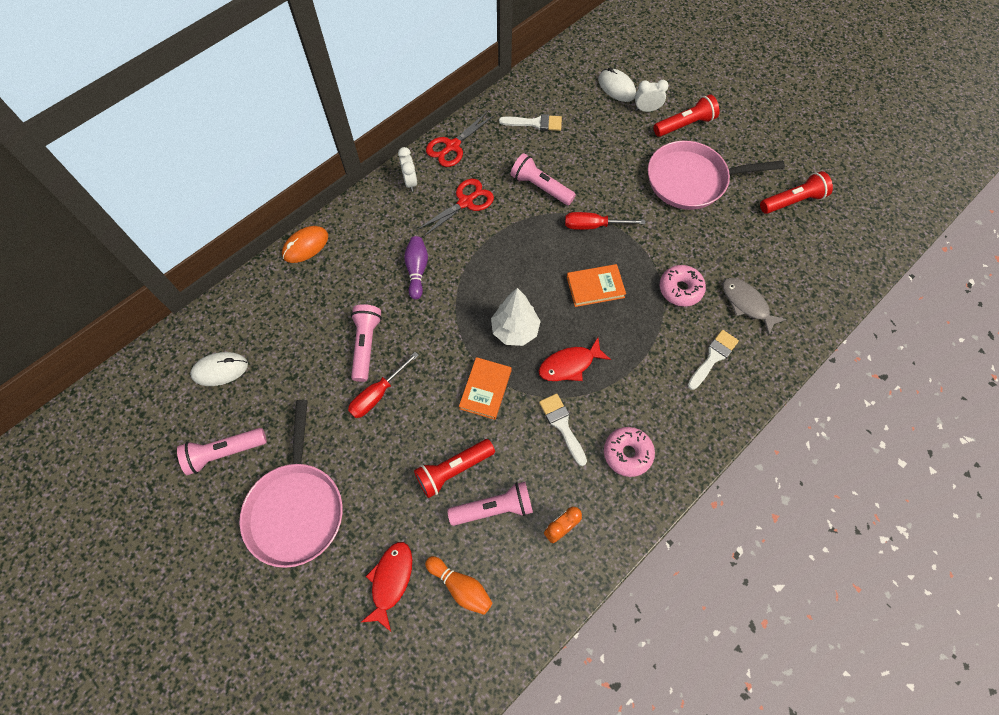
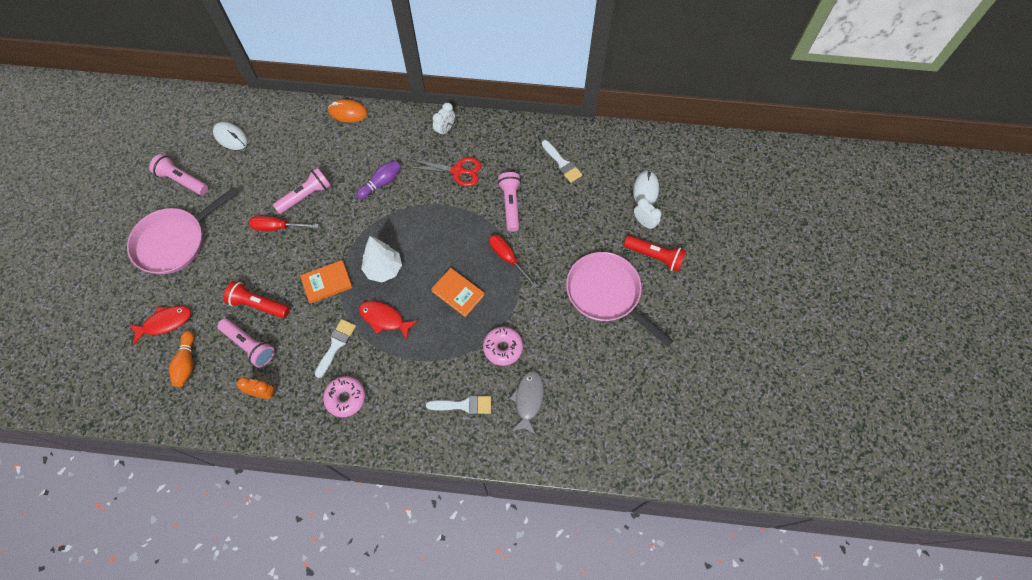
camera: 50 degrees right, 0 degrees up
(452, 146) = (496, 131): red scissors -> none
(792, 201) = (653, 375): red flashlight -> none

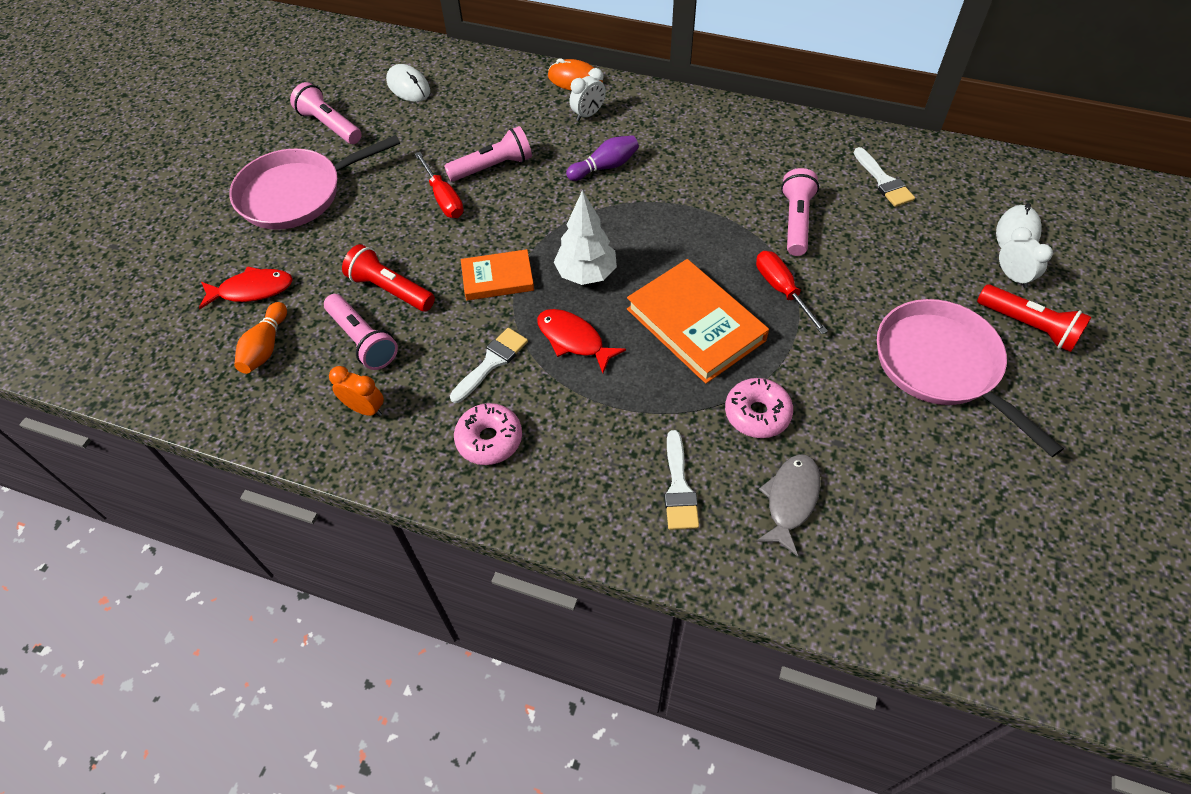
camera: 15 degrees right, 10 degrees down
(277, 227) = (443, 198): red screwdriver -> red screwdriver turned 135 degrees counterclockwise
(445, 129) = (710, 117): white clock -> white clock (588, 114)
(458, 171) = (720, 168): red scissors -> none
(458, 293) = (695, 324): orange book -> orange book, size x1.68
(463, 405) = (679, 487): white brush -> white brush turned 75 degrees clockwise

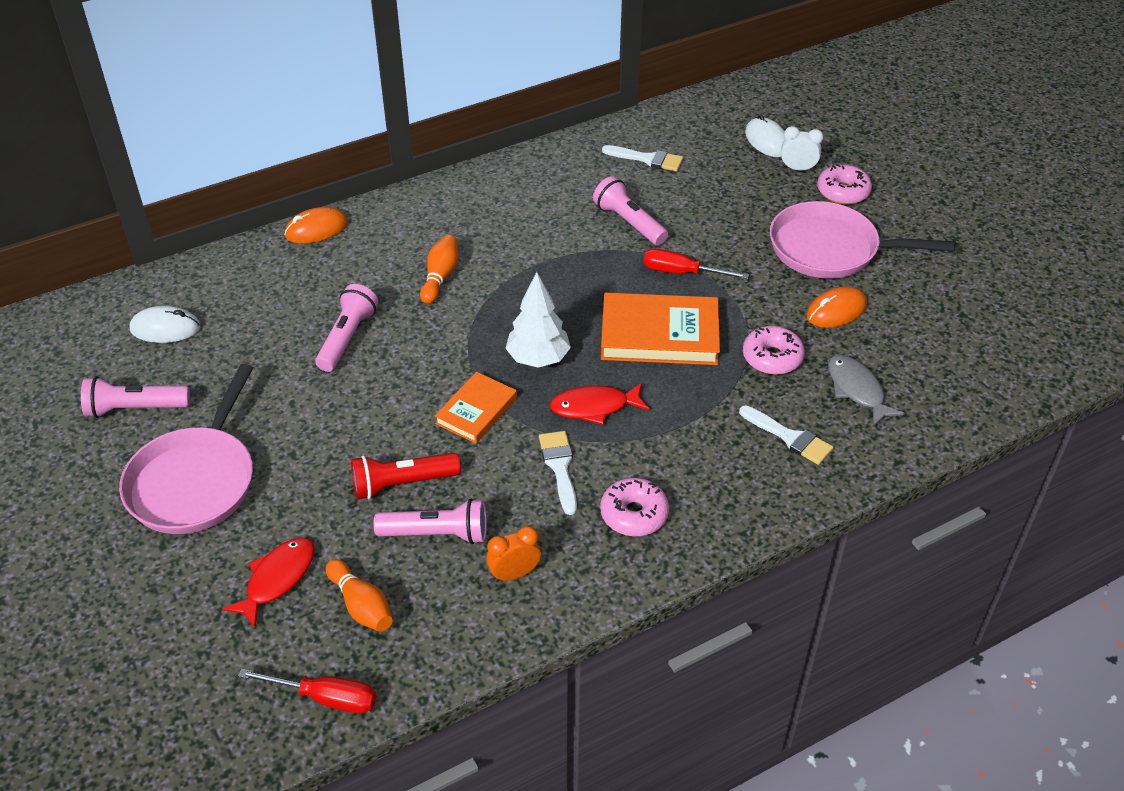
camera: 50 degrees left, 10 degrees down
(443, 198) = (341, 389): red screwdriver -> red screwdriver (325, 698)
(588, 114) = (368, 248): white clock -> none
(605, 167) = (440, 277): purple bowling pin -> orange bowling pin
(869, 421) = (836, 311): none -> orange mouse
(1028, 326) = (843, 192): red flashlight -> pink donut

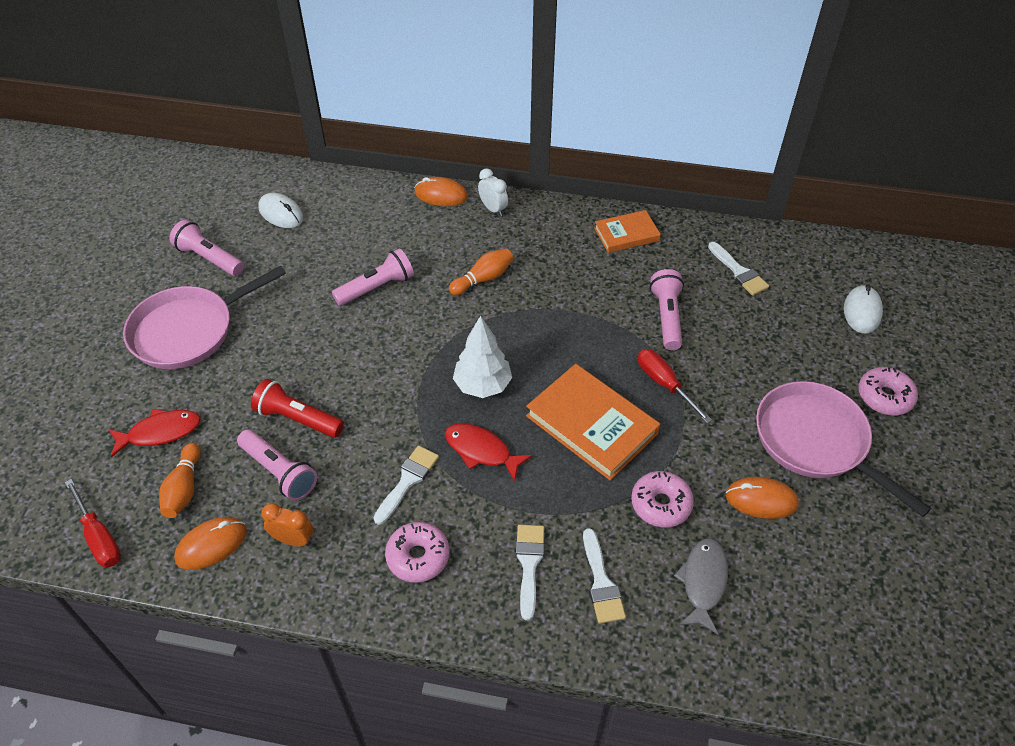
camera: 40 degrees right, 5 degrees up
(444, 628) = (211, 545): none -> orange mouse
(476, 411) = (399, 397): orange book -> orange book (626, 234)
(725, 461) = (529, 564): none -> white brush
(798, 169) = (864, 352): white clock -> white clock (493, 209)

